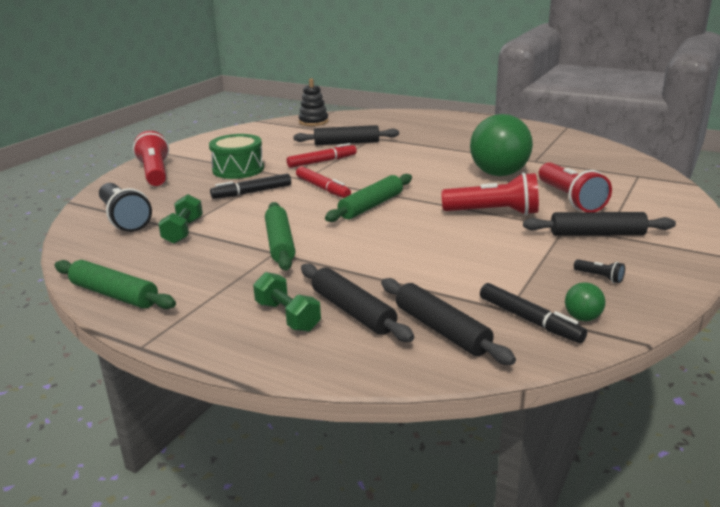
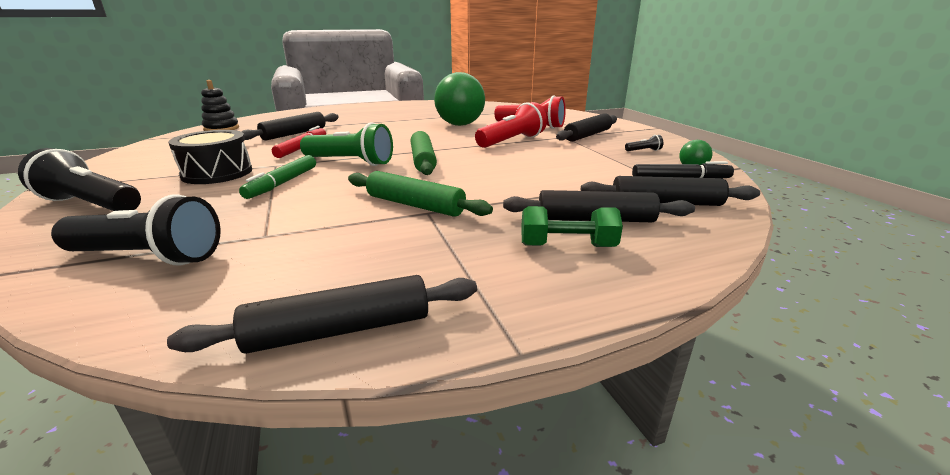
camera: 50 degrees left, 0 degrees up
(114, 294) = (340, 330): green rolling pin -> black rolling pin
(155, 173) = (91, 204): red flashlight -> black flashlight
(183, 231) = (277, 235): green dumbbell -> none
(238, 169) = (217, 173): green drum -> black drum
(252, 192) = (282, 183): black marker -> green marker
(322, 188) = (351, 162): red marker -> green flashlight

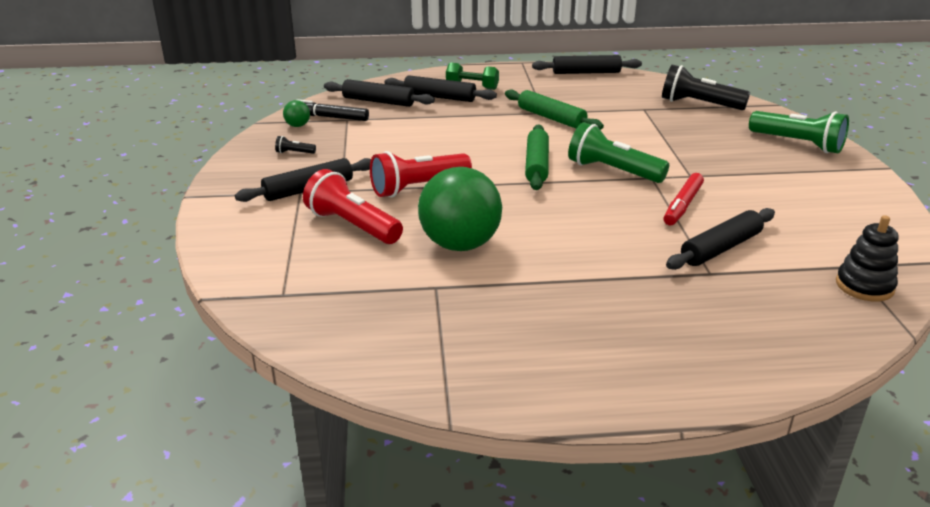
camera: 165 degrees left, 5 degrees up
(91, 204) = (798, 144): black flashlight -> green flashlight
(217, 173) = (739, 170): black drum -> none
(282, 183) = (664, 149): green marker -> none

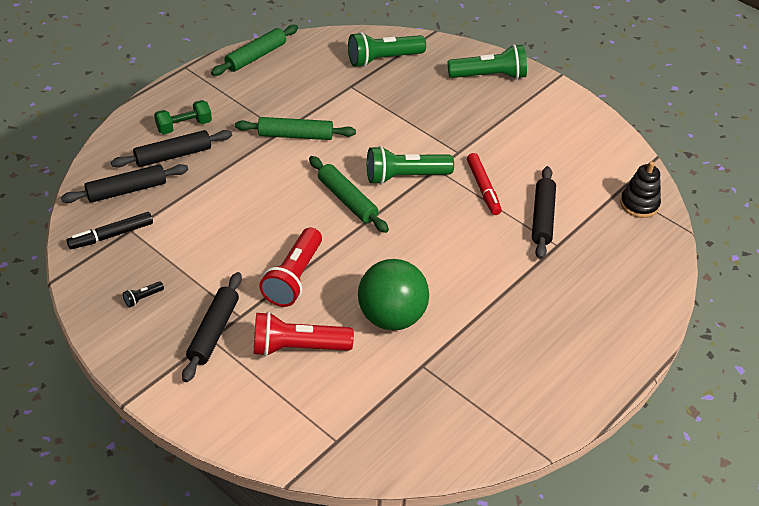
camera: 45 degrees left, 15 degrees up
(298, 126) = (97, 263): green ball -> none
(586, 72) = (256, 56): black rolling pin -> green rolling pin
(699, 104) = (383, 59): black flashlight -> green flashlight

